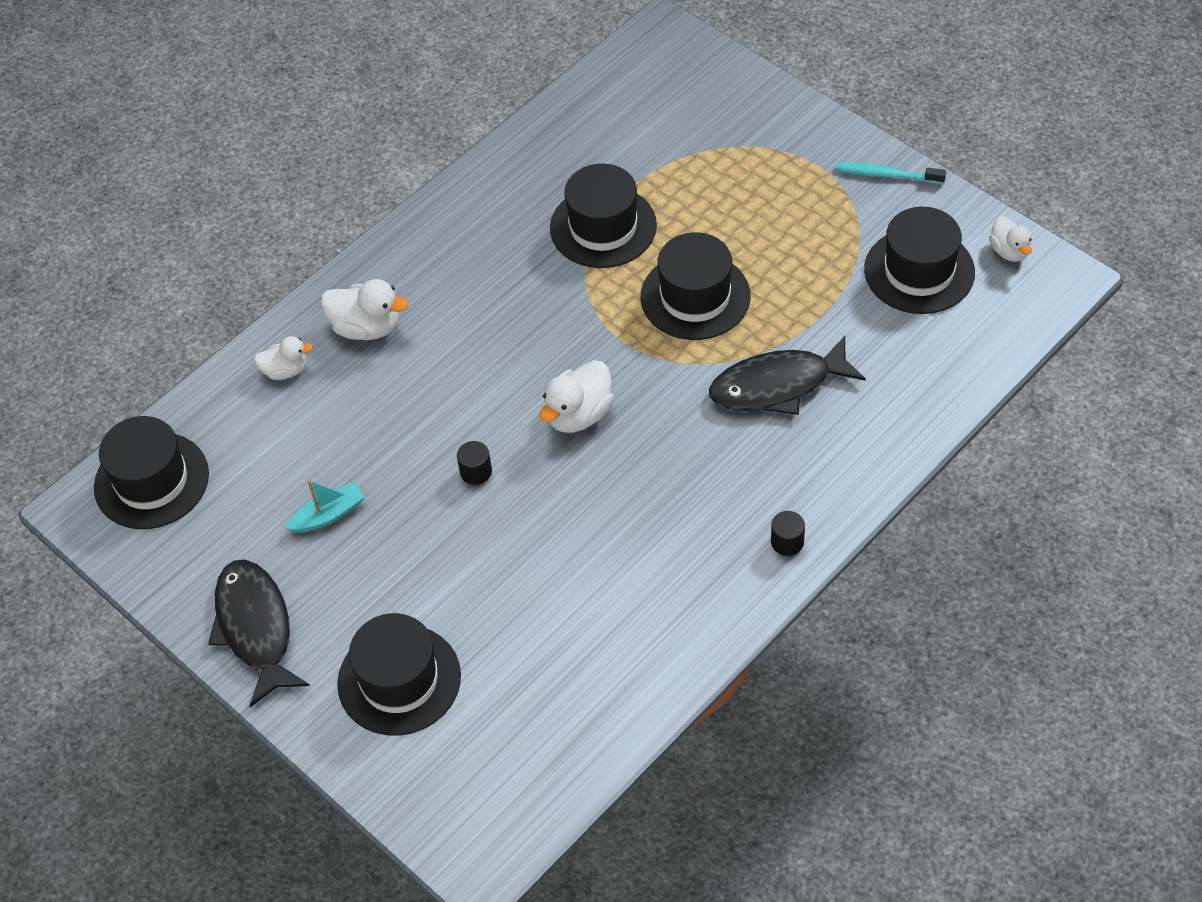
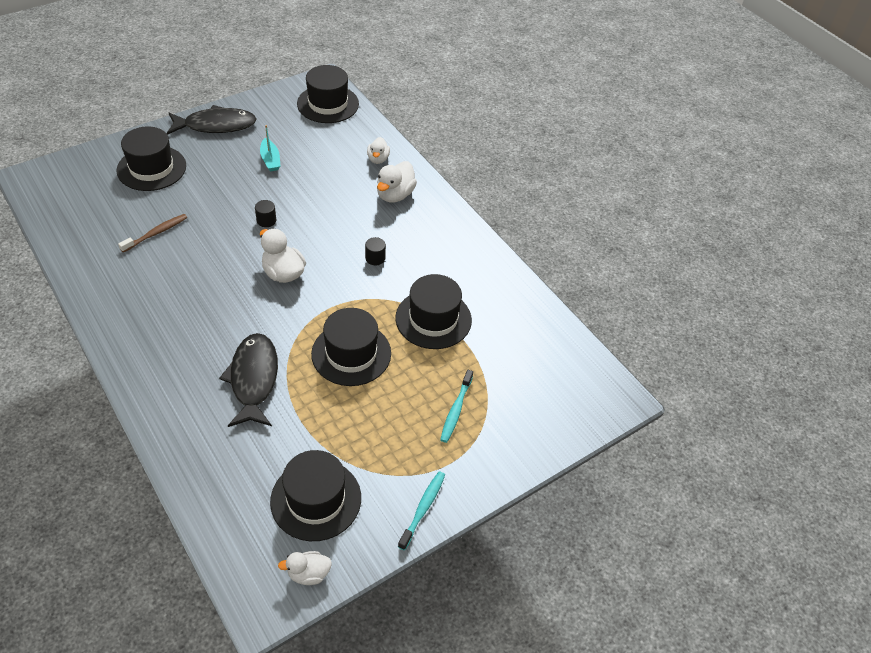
camera: 95 degrees right, 5 degrees down
(552, 607) = (156, 233): none -> brown toothbrush
(741, 174) = (456, 410): none -> turquoise toothbrush
(787, 542) = (130, 350): black cylinder -> black cylinder (375, 258)

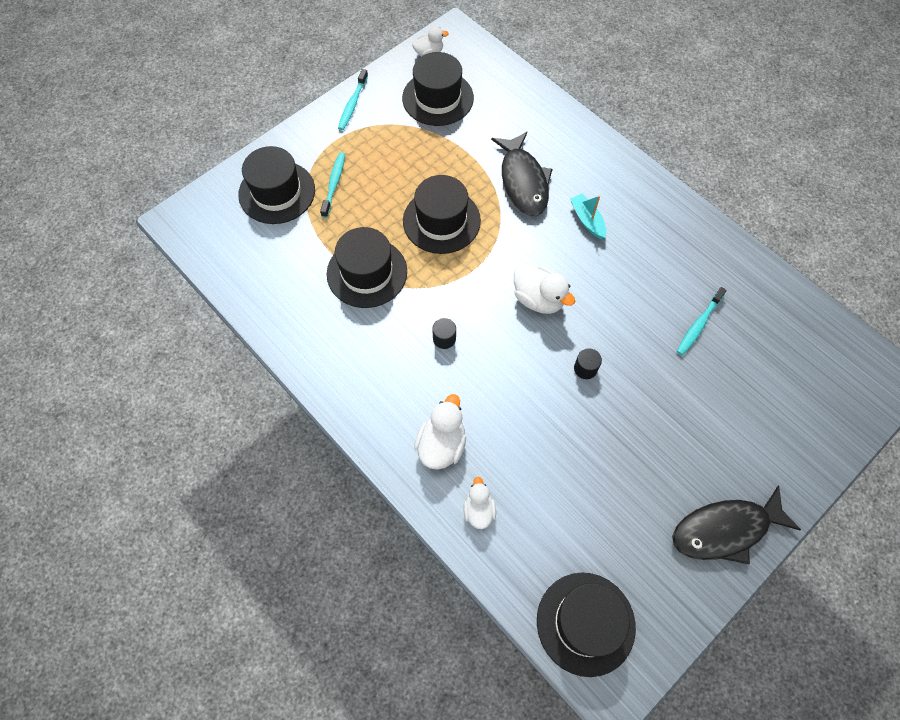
camera: 175 degrees right, 15 degrees up
(151, 168) = (762, 425): black hat -> black hat (277, 192)
(156, 233) = (698, 325): brown toothbrush -> turquoise toothbrush
(270, 160) = (622, 475): turquoise boat -> turquoise boat (587, 220)

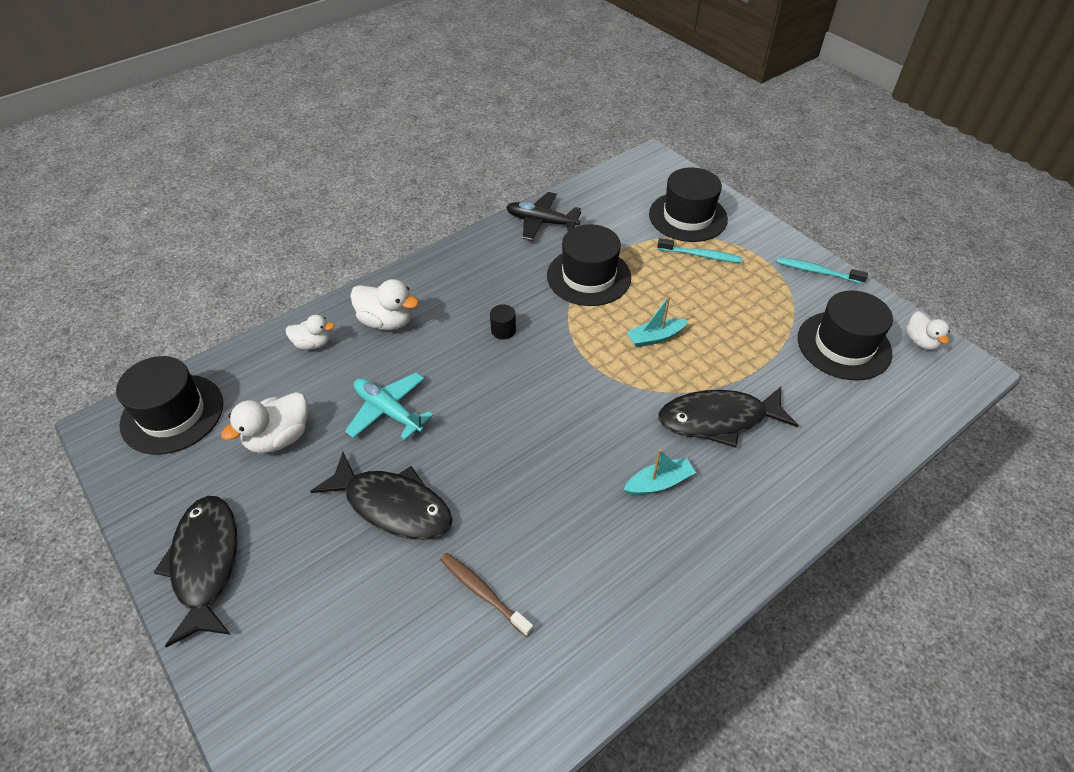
camera: 95 degrees right, 15 degrees down
(285, 319) = (541, 222): none -> black plane
(441, 221) = (655, 337): black hat -> turquoise boat
(538, 299) = (543, 416): white duck -> white duck (279, 438)
(551, 420) = (388, 411): none -> turquoise plane
(585, 368) = (444, 451): black cylinder -> none
(643, 398) = (393, 505): none -> black fish
(698, 325) = (483, 592): turquoise toothbrush -> brown toothbrush

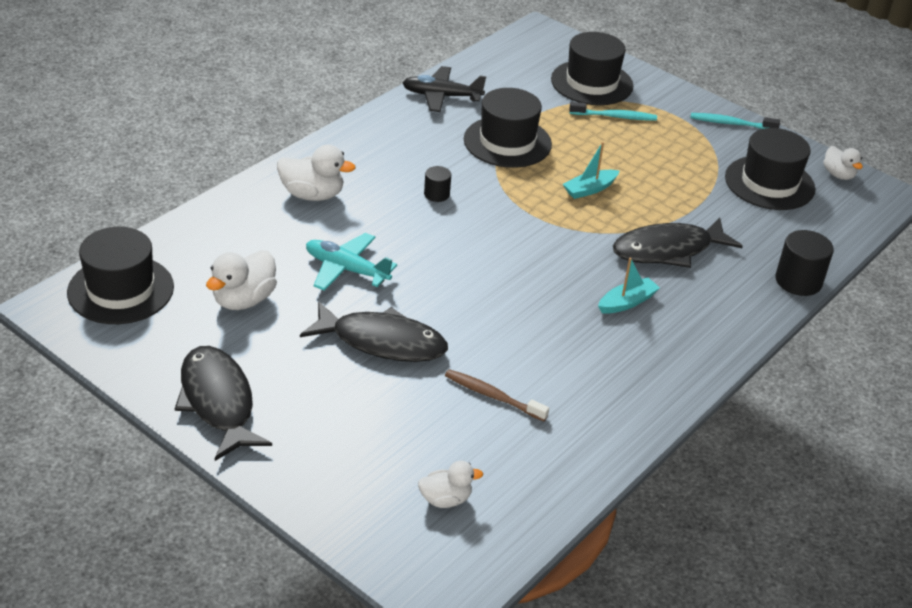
camera: 15 degrees left, 10 degrees down
(313, 343) = (242, 219): white duck -> white duck (445, 499)
(853, 474) = (798, 281): none -> black cylinder

